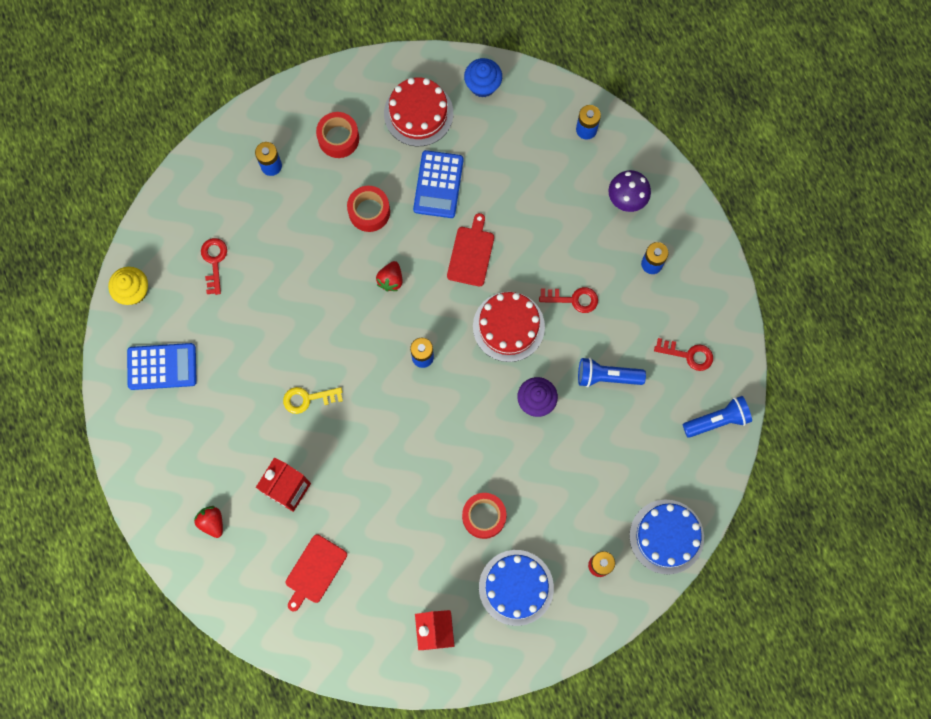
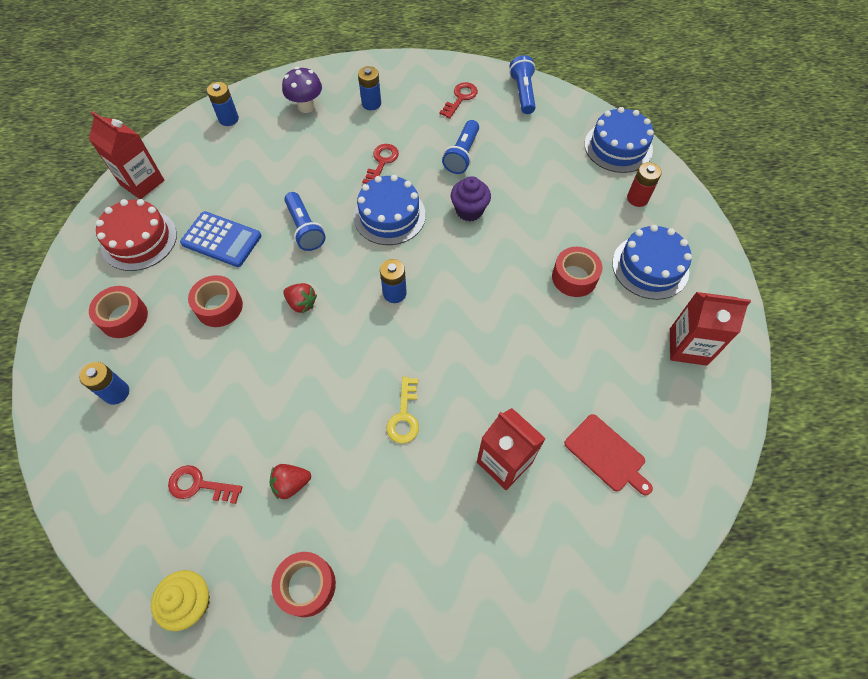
camera: 75 degrees left, 15 degrees down
(162, 366) = (306, 585): blue calculator -> red tape
(212, 522) = (526, 565): red strawberry -> red strawberry (291, 484)
(471, 254) = (305, 228): red cutting board -> blue flashlight
(482, 85) = (142, 182): blue cupcake -> red carton
(508, 326) = (389, 215): red cake -> blue cake

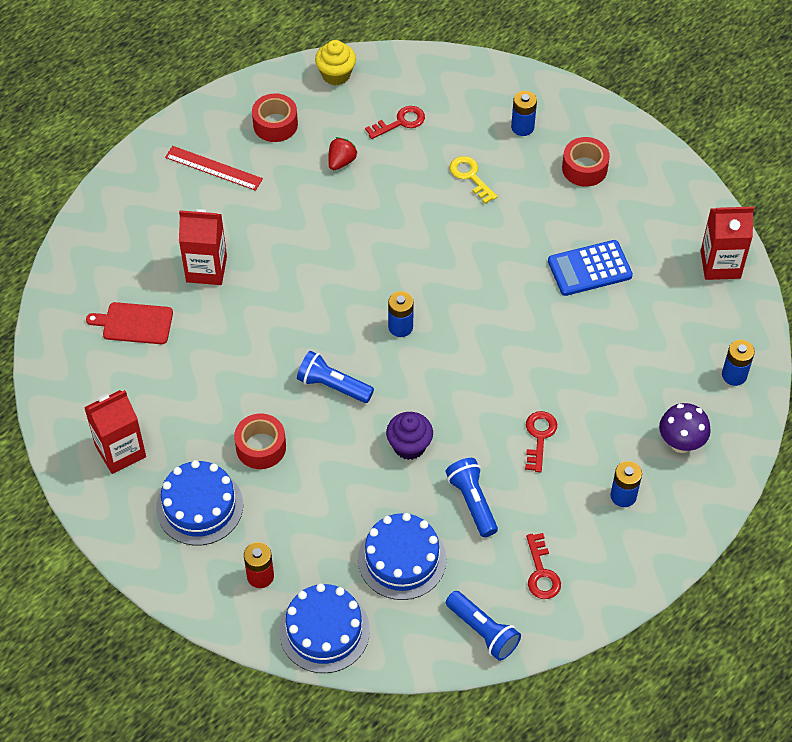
camera: 140 degrees right, 5 degrees down
(139, 240) = (653, 222): red cake -> none
(219, 306) = (525, 223): red tape -> none
(301, 303) = (465, 268): red strawberry -> none
(305, 228) = (534, 326): blue flashlight -> blue flashlight (333, 386)
(382, 162) = (539, 437): red key -> red key turned 150 degrees counterclockwise
(389, 215) = (475, 389): blue cake -> blue cake (402, 559)
(404, 416) = (305, 249): yellow key -> yellow key (470, 176)
(410, 579) = (214, 168): none -> red ruler

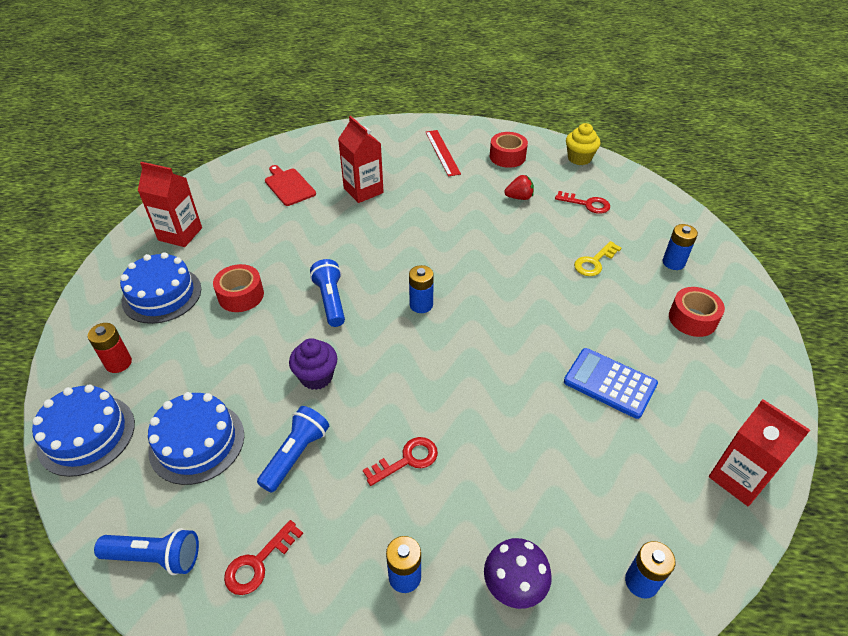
camera: 50 degrees right, 10 degrees down
(470, 176) = (594, 262): yellow key -> yellow key turned 150 degrees counterclockwise
(483, 631) = (155, 557): blue flashlight -> blue flashlight turned 90 degrees counterclockwise

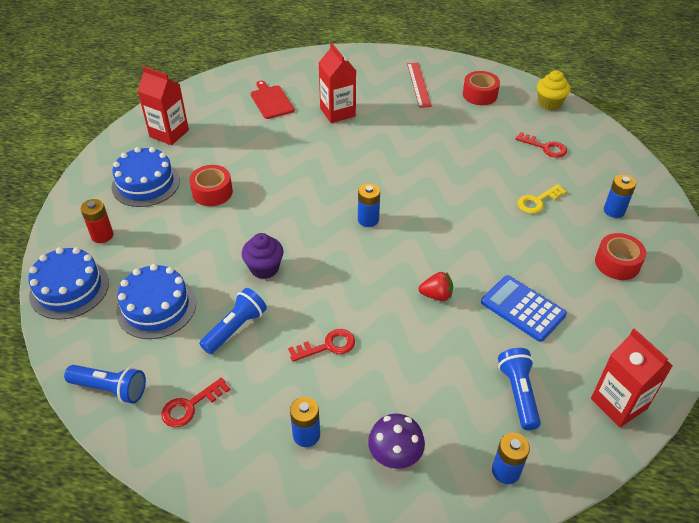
camera: 10 degrees right, 0 degrees up
(331, 300) = (289, 206): blue flashlight -> blue flashlight (518, 393)
(519, 197) = (481, 134): red strawberry -> red strawberry (436, 295)

